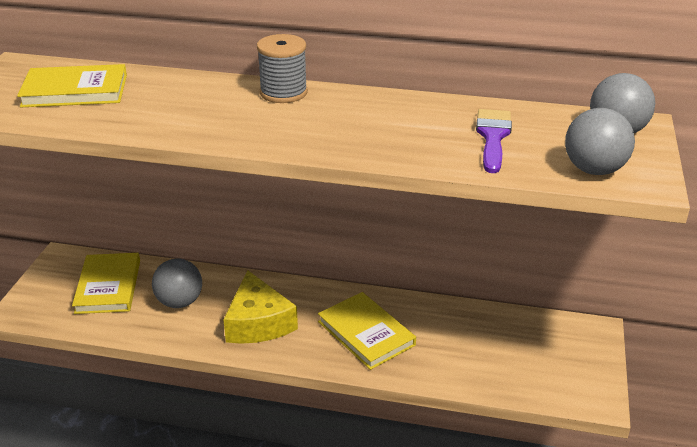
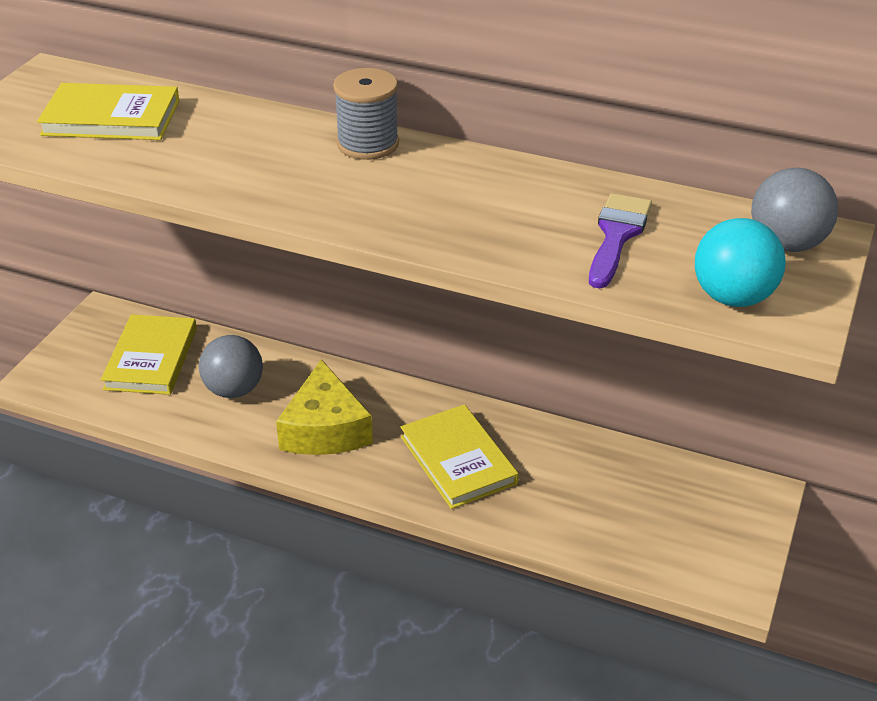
camera: 10 degrees right, 5 degrees up
(594, 170) = (733, 297): grey ball -> turquoise ball

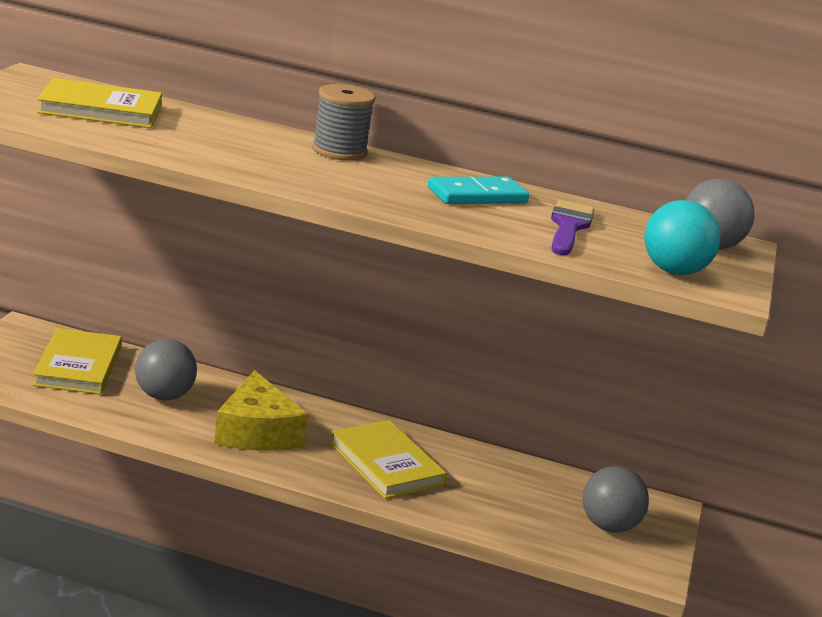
camera: 10 degrees left, 15 degrees down
(516, 196) = (477, 195): none -> turquoise domino
(693, 526) = (608, 526): none -> grey ball

